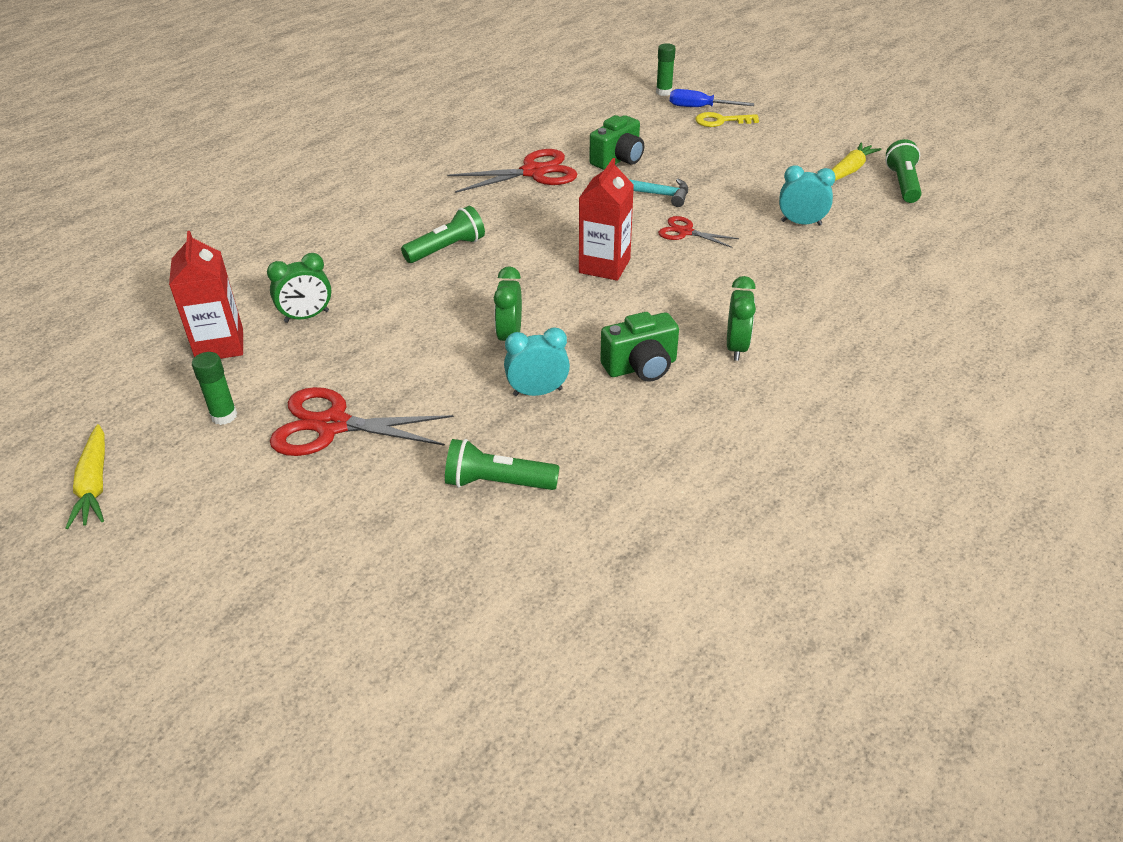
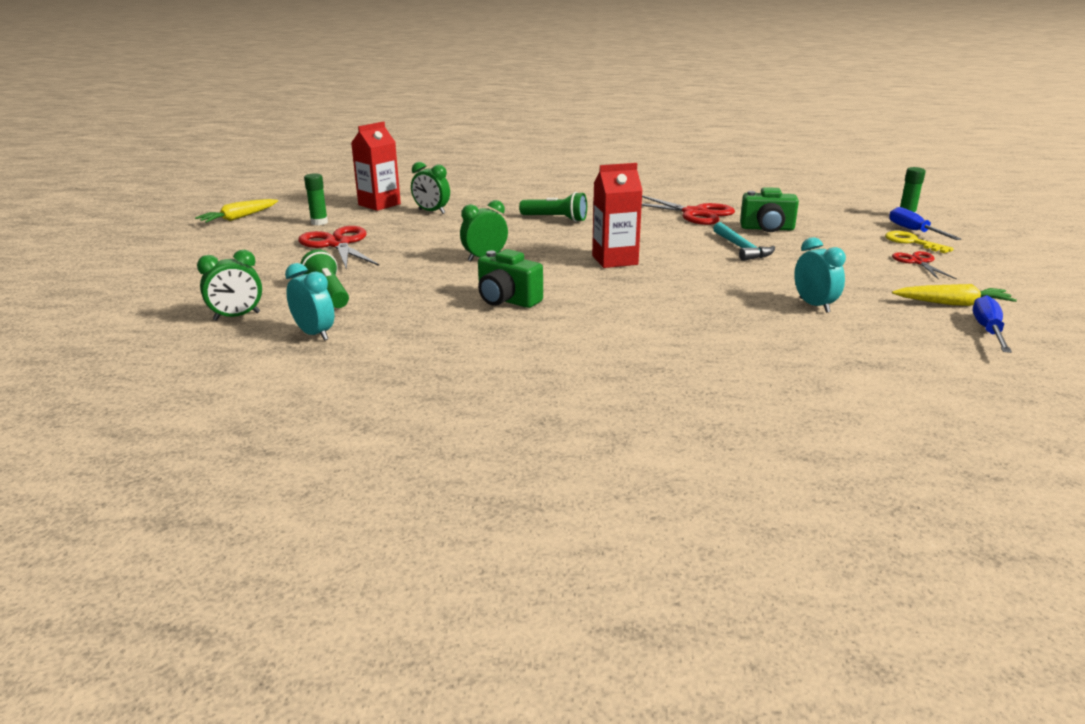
camera: 55 degrees right, 15 degrees down
(537, 392) = (435, 280): turquoise clock -> turquoise clock (314, 334)
(685, 232) = (711, 271): red scissors -> red scissors (918, 262)
(736, 347) = (581, 324): green clock -> green clock (237, 316)
(902, 184) = (988, 330): green flashlight -> blue screwdriver

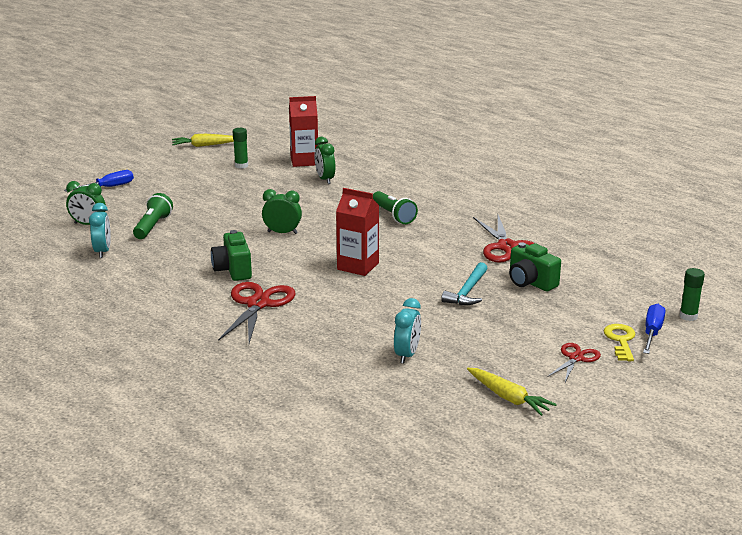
camera: 40 degrees right, 0 degrees up
(338, 244) = (221, 189): red scissors -> red scissors (258, 304)
(988, 330) = (478, 425): blue screwdriver -> blue screwdriver (108, 187)

